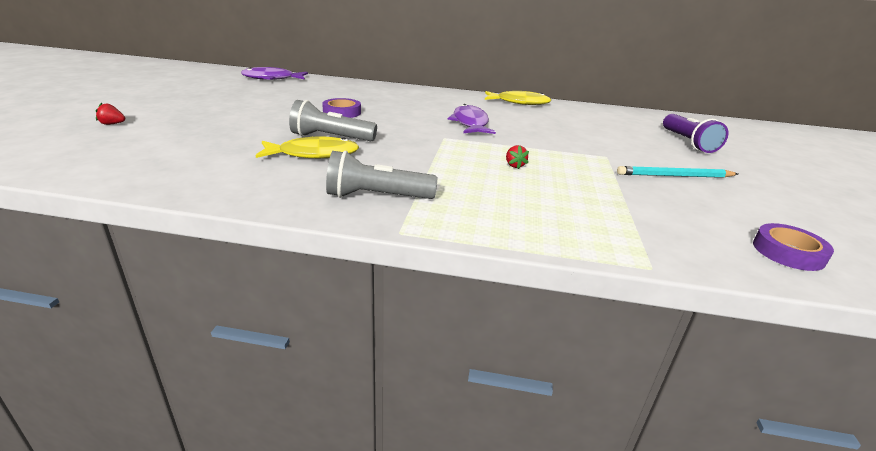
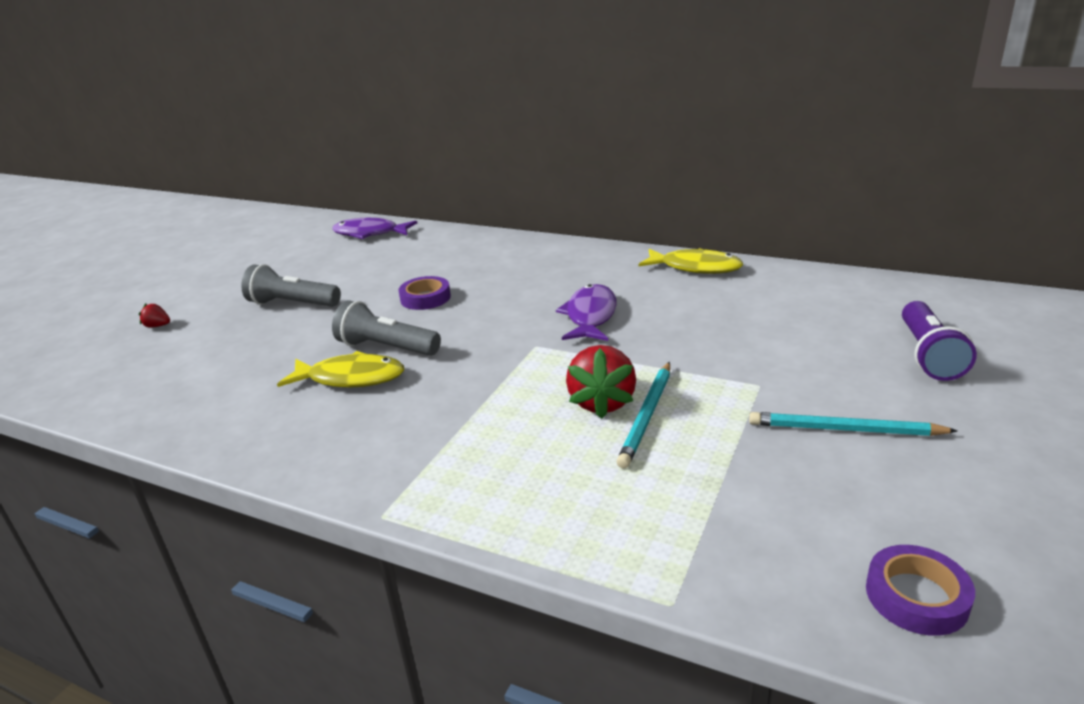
camera: 20 degrees right, 0 degrees up
(376, 196) = (387, 454): grey flashlight -> grey flashlight (292, 304)
(514, 165) = (602, 402): red strawberry -> red strawberry, size x2.16
(550, 172) = (647, 416): none -> turquoise pencil

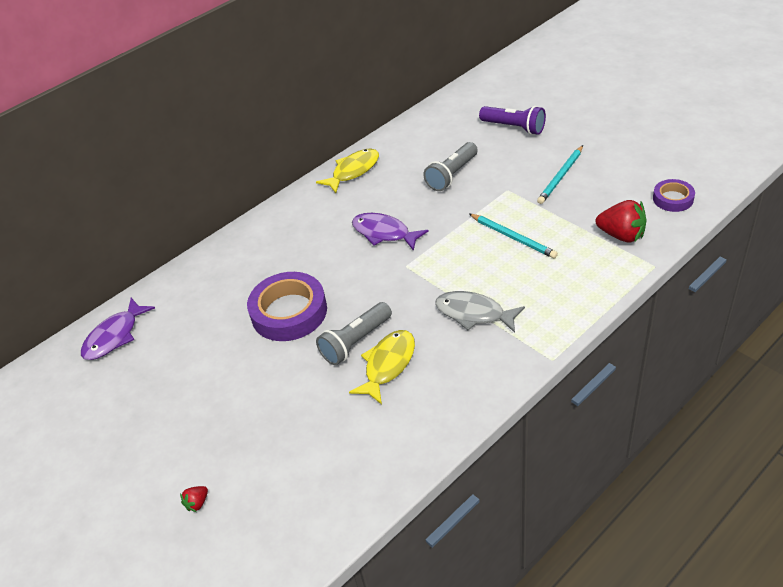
camera: 65 degrees left, 15 degrees up
(292, 304) = (230, 399): grey flashlight -> grey flashlight (452, 175)
(425, 298) = (289, 312): purple tape -> purple tape, size x1.84
(462, 419) = (474, 313): none -> grey fish
(602, 402) = (490, 251): red strawberry -> red strawberry (621, 235)

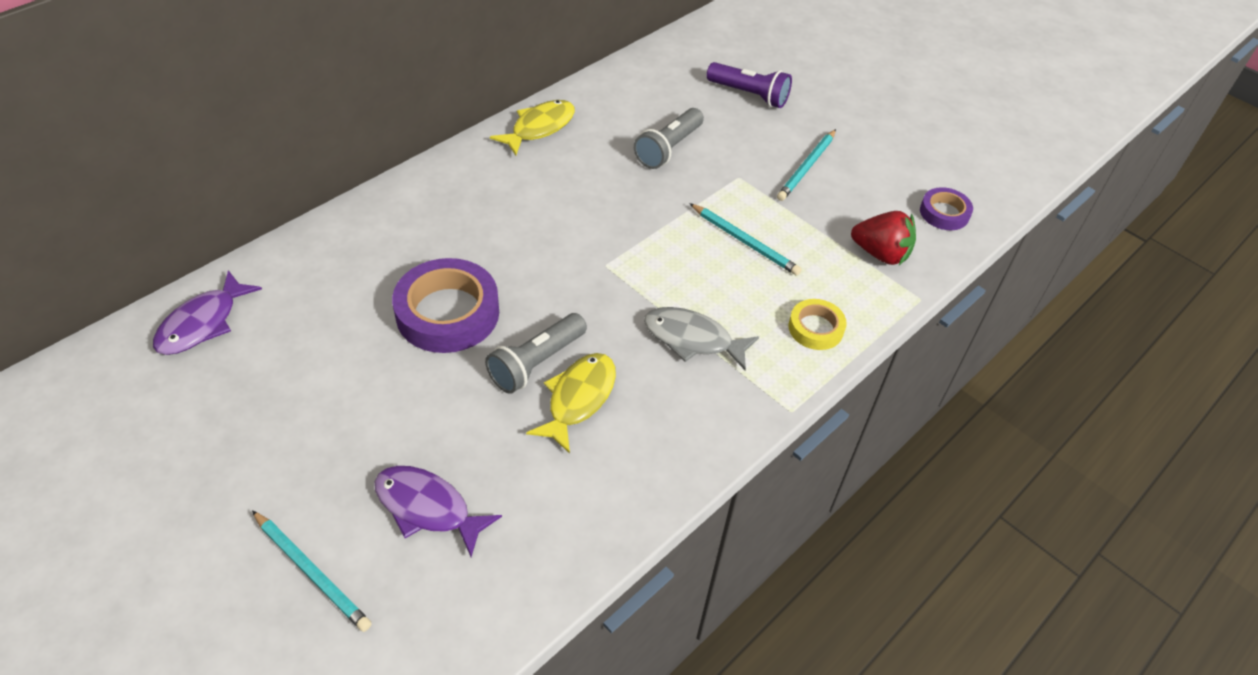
camera: 10 degrees left, 5 degrees up
(197, 503) = (312, 572): red strawberry -> turquoise pencil
(384, 233) = (578, 217): purple fish -> purple fish (428, 508)
(570, 296) = (815, 328): none -> yellow tape

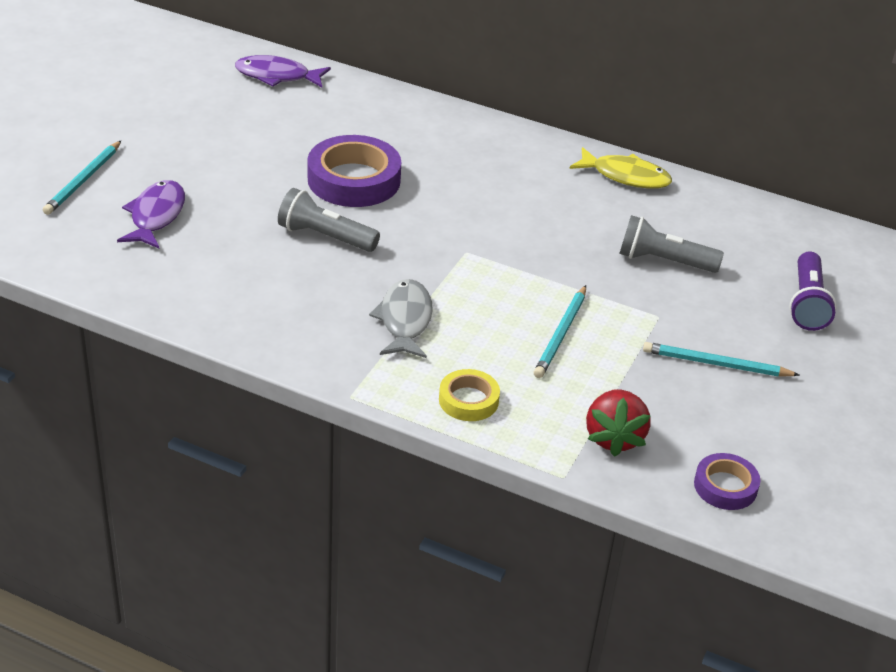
camera: 70 degrees right, 10 degrees down
(578, 399) = (298, 267): yellow fish -> none

